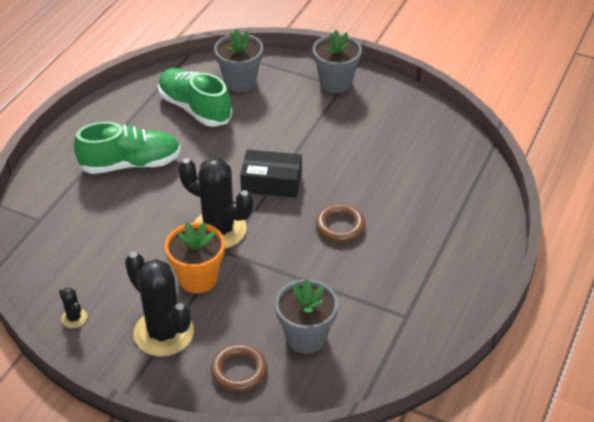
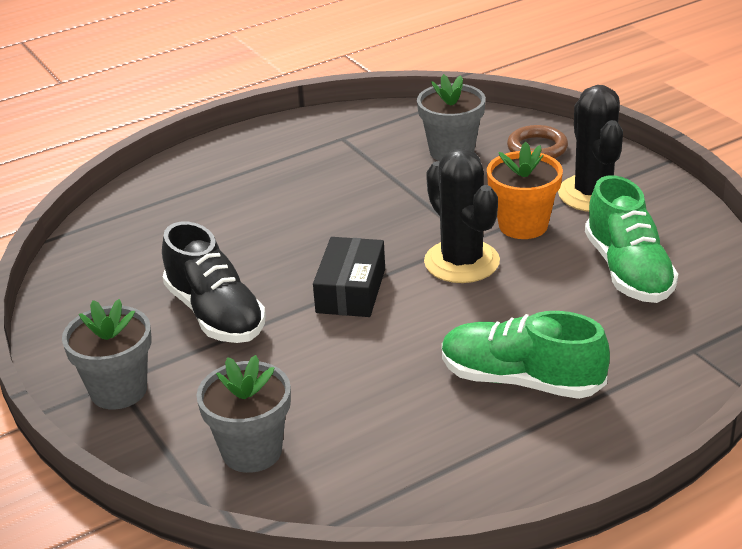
camera: 145 degrees left, 10 degrees down
(74, 318) = (688, 233): black cactus -> none
(194, 108) = (362, 432): green shoe -> green shoe (628, 271)
(271, 182) = (351, 290): black box -> black box turned 60 degrees clockwise
(334, 138) = (215, 314): none -> black shoe
(340, 226) = (321, 221): brown ring -> none

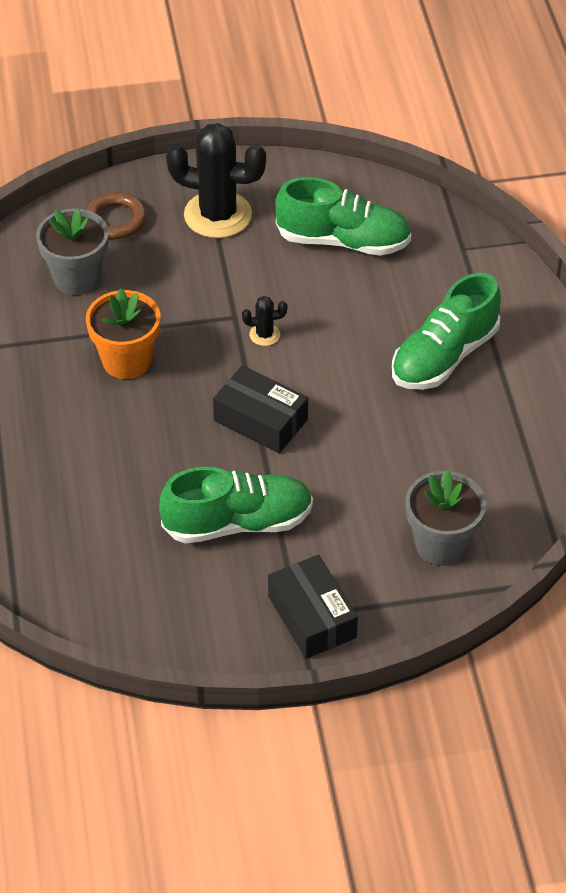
camera: 70 degrees left, 15 degrees up
(118, 390) = (311, 617): grey flower pot -> black box
(215, 314) = (238, 523): black shoe -> green shoe
(461, 262) = (264, 335): black cactus -> black cactus, size x0.43
(523, 225) = (235, 276): orange flower pot -> orange flower pot (126, 361)

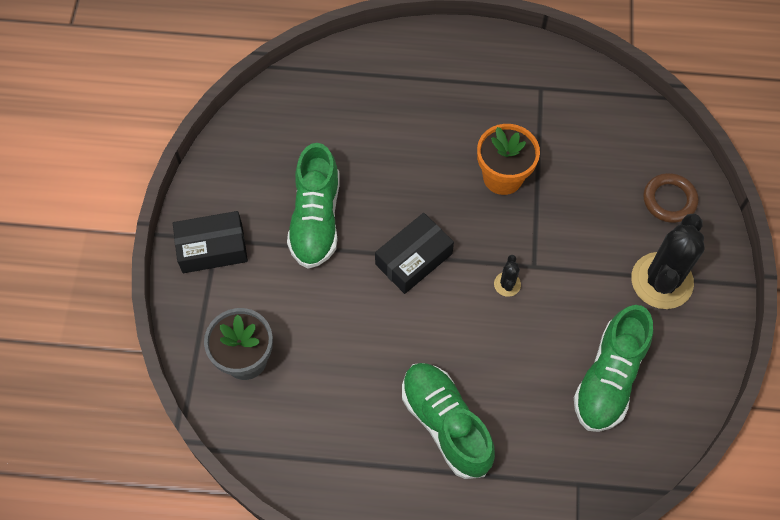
camera: 105 degrees right, 15 degrees up
(77, 278) = (604, 159): grey flower pot -> none

